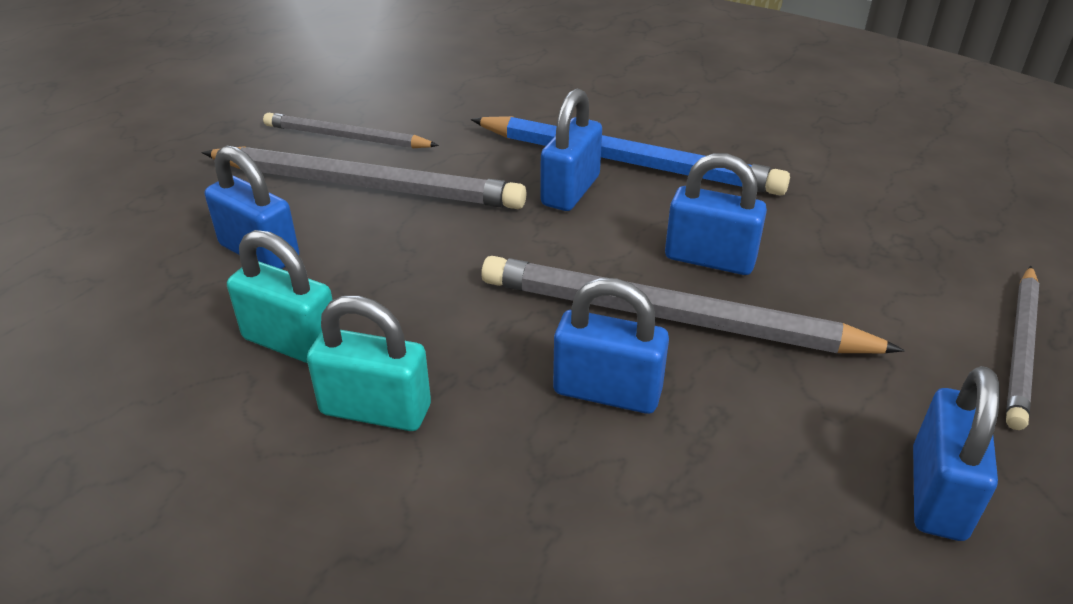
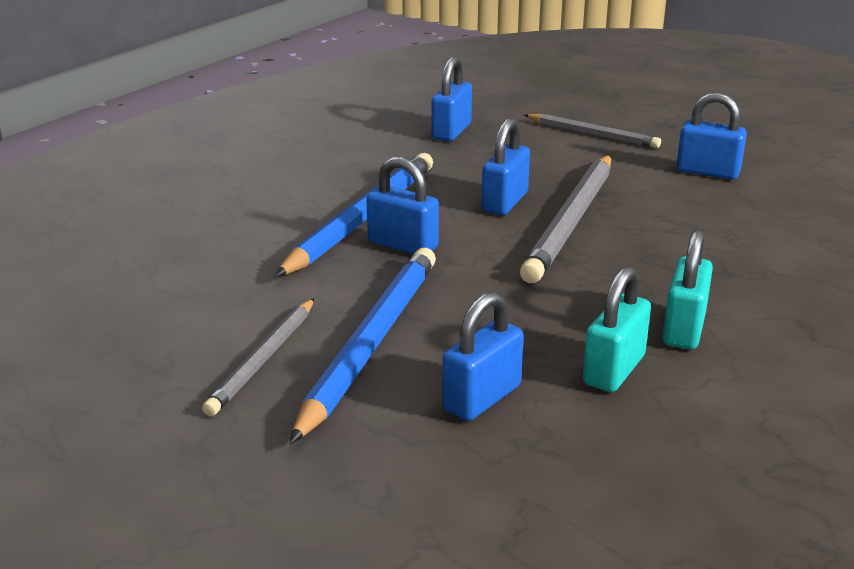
camera: 85 degrees left, 10 degrees down
(366, 186) = (371, 343): grey pencil -> blue pencil
(607, 391) = (649, 247): blue padlock -> blue padlock (451, 131)

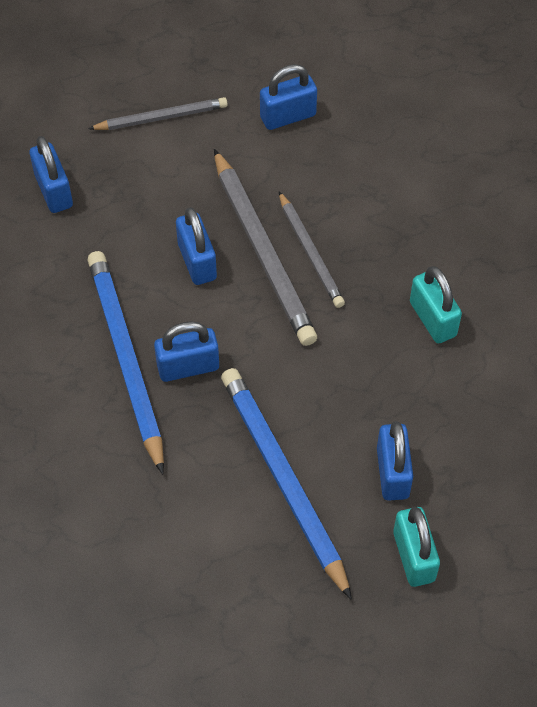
camera: 45 degrees left, 30 degrees up
(263, 359) = (242, 547): grey pencil -> grey pencil (310, 252)
(614, 370) = (432, 389): turquoise padlock -> turquoise padlock (414, 556)

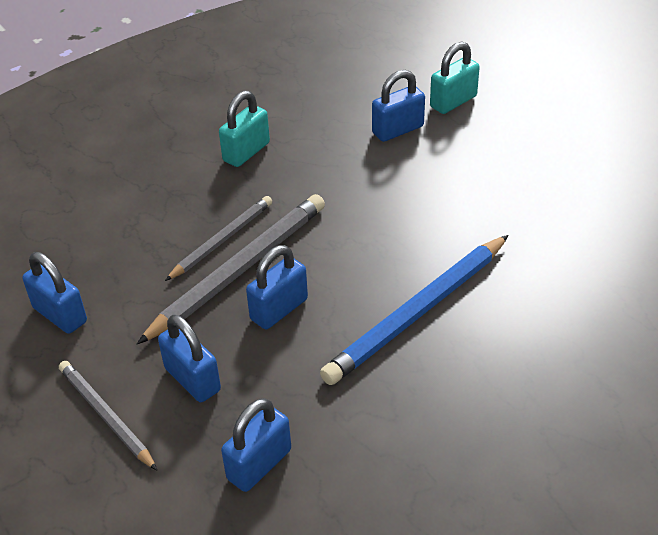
camera: 115 degrees left, 15 degrees down
(188, 367) = (394, 269): blue padlock -> blue padlock (192, 379)
(284, 480) = (450, 178): blue pencil -> none

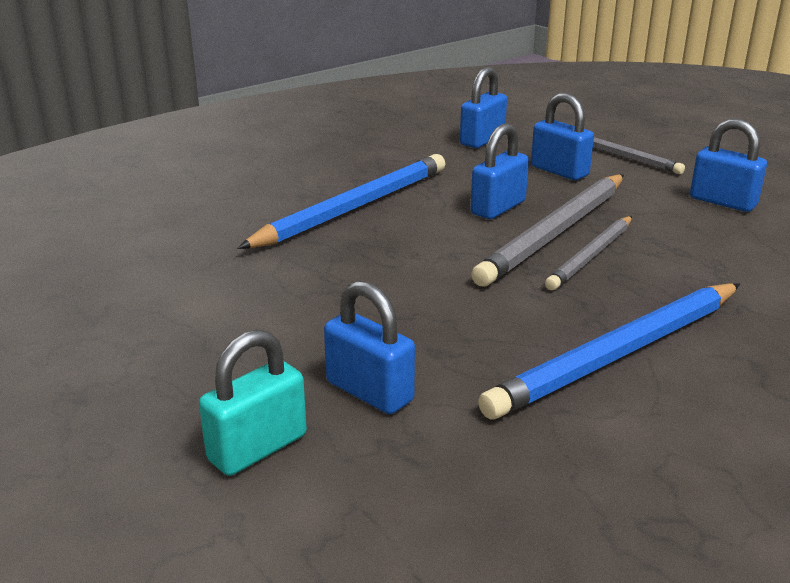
camera: 175 degrees right, 15 degrees down
(246, 152) = (618, 354): turquoise padlock -> blue pencil
(398, 130) = (369, 391): blue padlock -> blue padlock turned 75 degrees clockwise

